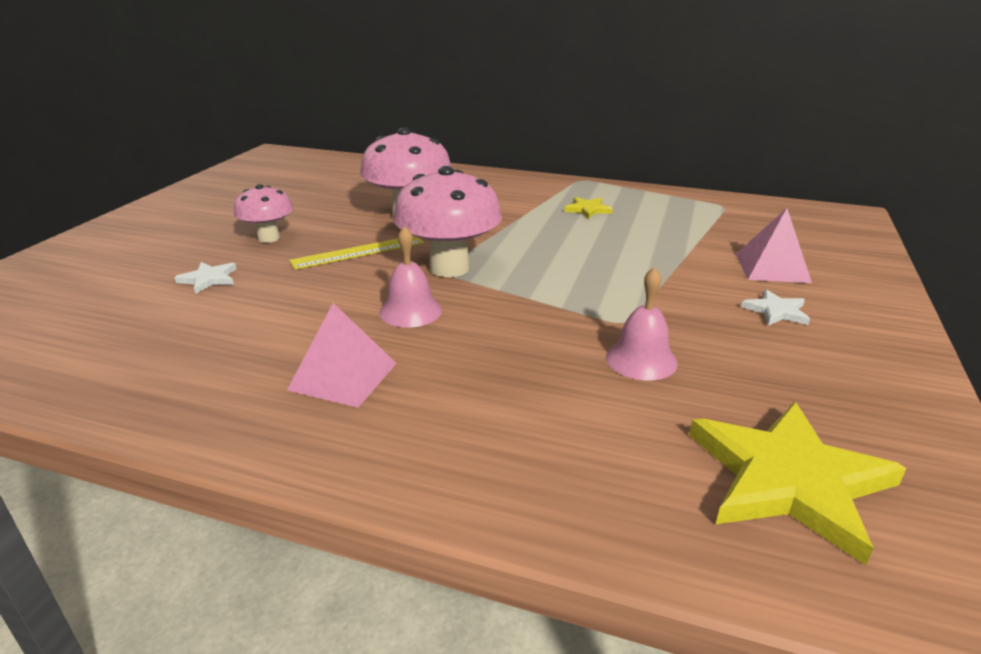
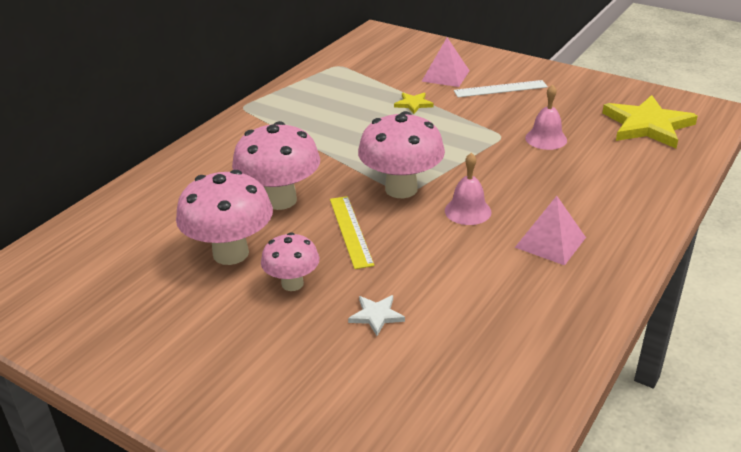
camera: 75 degrees left, 5 degrees up
(318, 210) = (230, 253): none -> pink mushroom
(587, 209) = (315, 116): yellow star -> yellow star (413, 104)
(776, 311) = (500, 89): white star -> white ruler

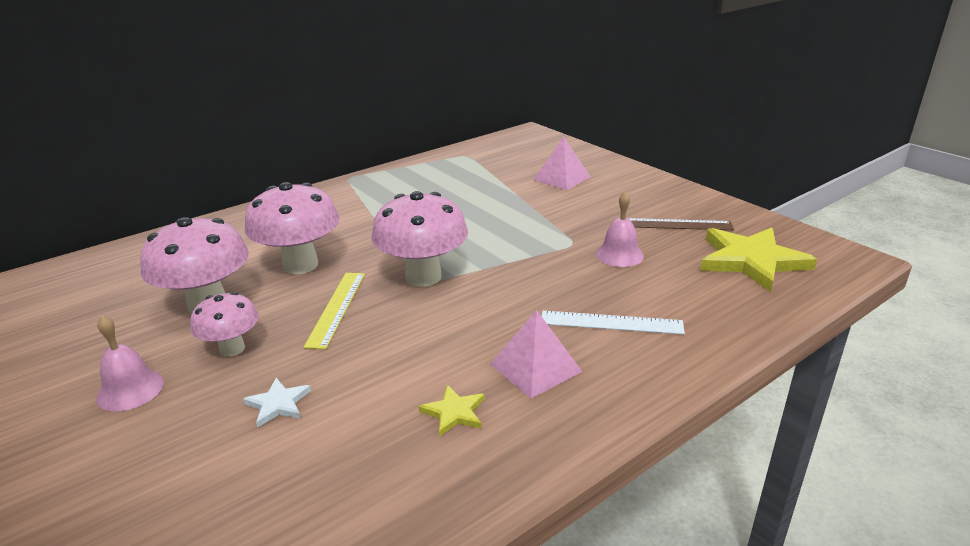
camera: 20 degrees right, 5 degrees down
(413, 104) = (507, 199): yellow star -> yellow star (454, 412)
(468, 211) = (472, 313): pink bell -> pink bell (130, 390)
(500, 89) = (609, 198): white ruler -> white ruler (611, 323)
(570, 104) = (674, 224): none -> brown ruler

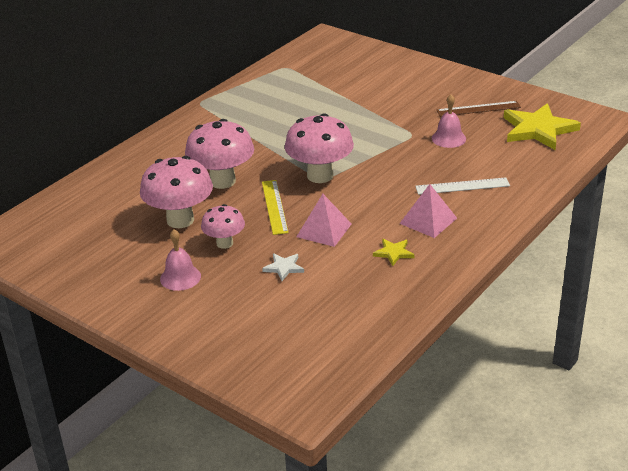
camera: 15 degrees left, 5 degrees up
(562, 178) = (377, 79): pink pyramid -> pink pyramid (324, 230)

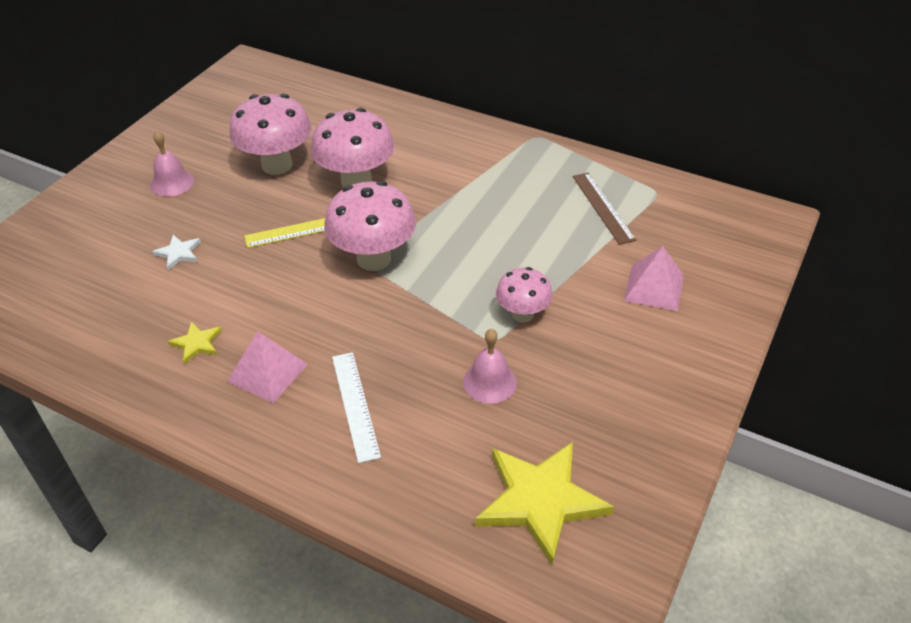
camera: 80 degrees right, 10 degrees up
(224, 243) = (230, 203): pink mushroom -> pink mushroom (523, 314)
(324, 230) = (251, 276): pink pyramid -> pink pyramid (654, 287)
(478, 109) = (592, 415): brown ruler -> brown ruler (602, 207)

